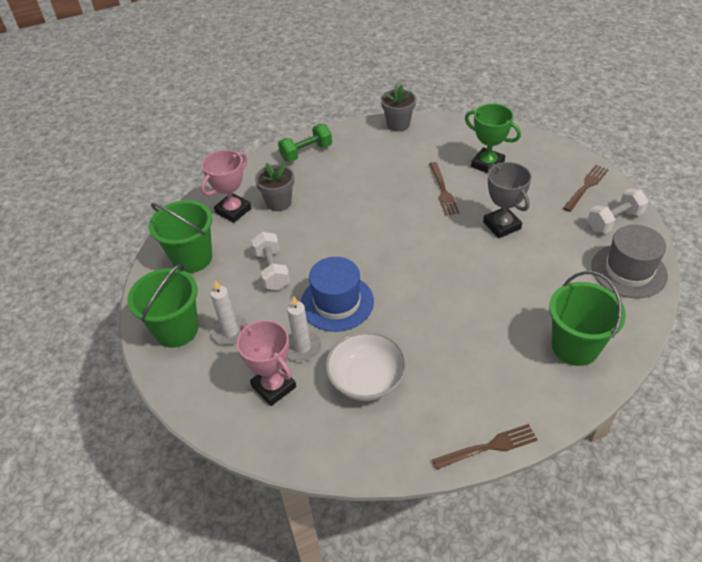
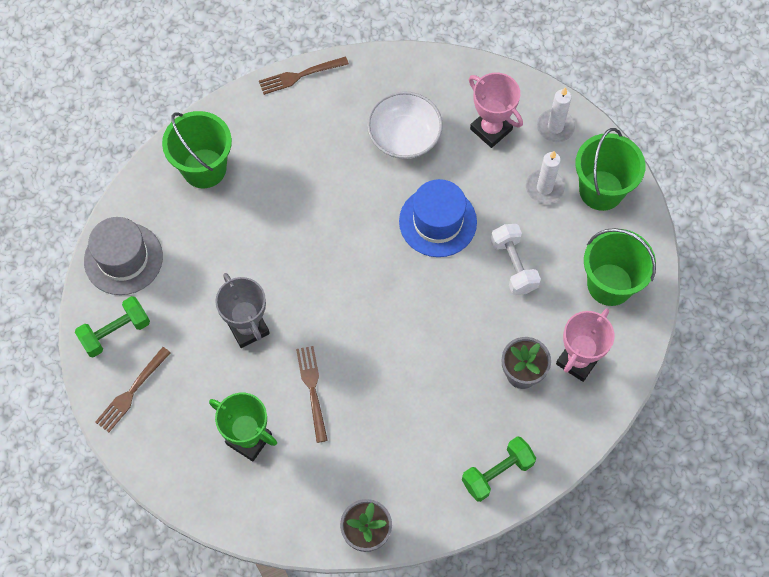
camera: 175 degrees right, 20 degrees up
(302, 347) = (468, 169): white candle -> white candle (555, 127)
(614, 221) = (115, 332): white dumbbell -> green dumbbell

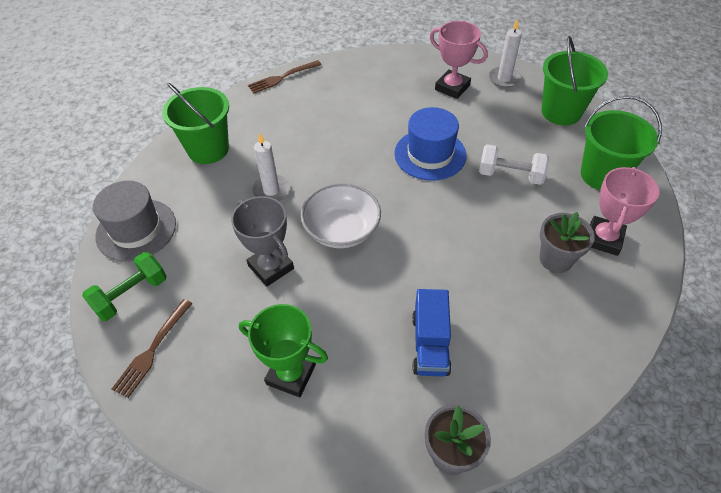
camera: 10 degrees left, 15 degrees down
(312, 390) = (350, 312): brown fork -> none
(376, 436) = (430, 344): none -> blue truck
(404, 136) = (381, 102): white bowl -> white bowl (342, 230)
(497, 473) = (571, 357): green dumbbell -> none
(513, 265) = (510, 175): white dumbbell -> white dumbbell turned 45 degrees counterclockwise
(544, 188) = (513, 117): white candle -> white candle (271, 191)

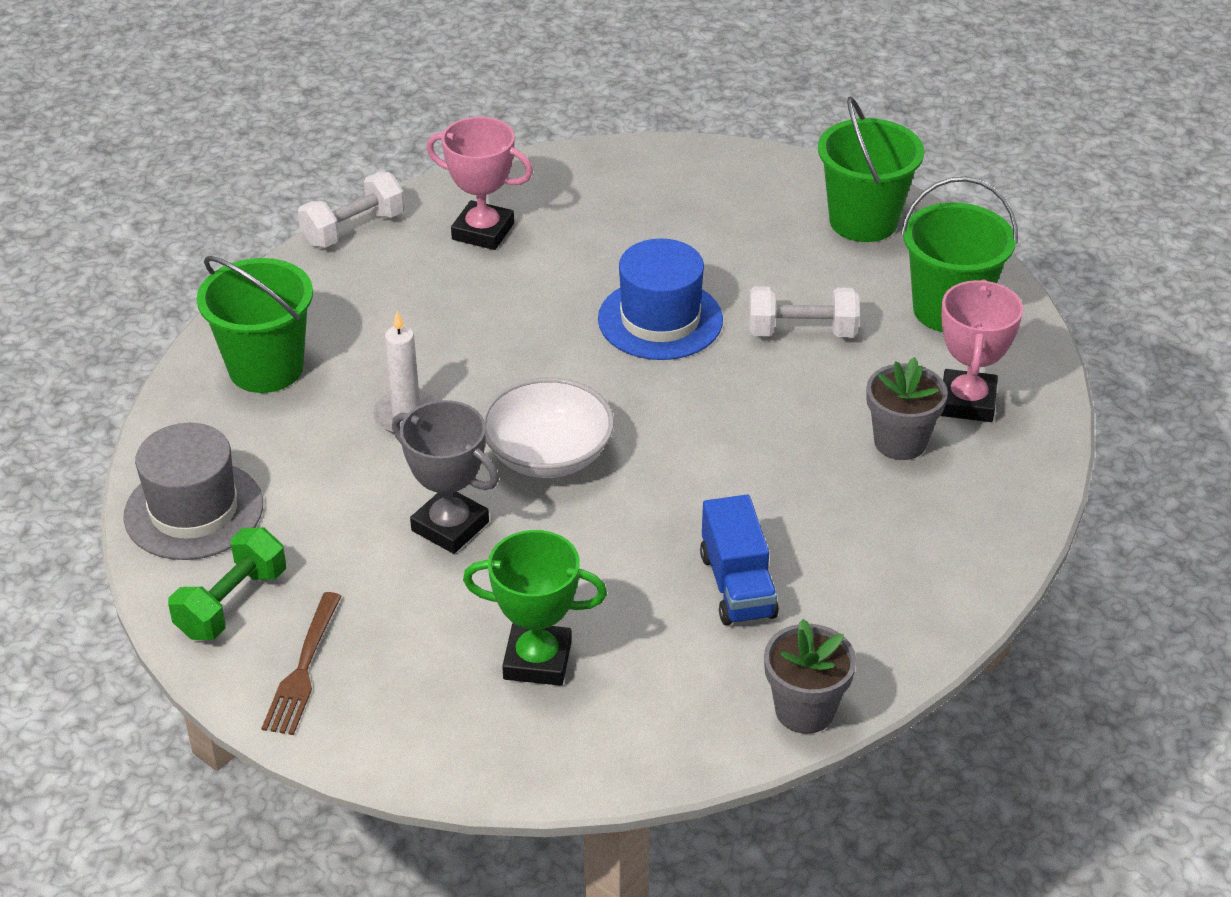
camera: 15 degrees left, 10 degrees down
(282, 77) = (353, 229): brown fork -> white dumbbell
(452, 87) = (668, 205): pink trophy -> pink trophy (483, 231)
(504, 78) = (754, 178): white candle -> none

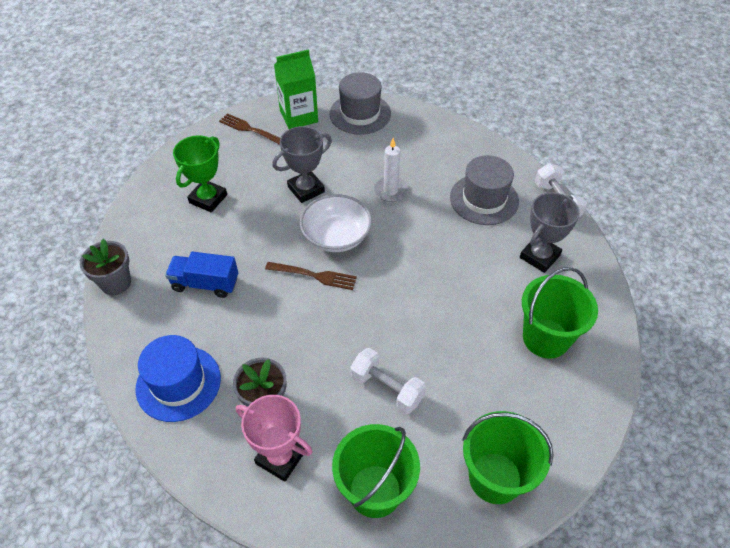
camera: 110 degrees right, 10 degrees up
(232, 603) = (299, 116): green dumbbell -> green carton
(266, 368) = (447, 150): green bucket -> green bucket (545, 338)
(381, 304) = (484, 199): none -> grey hat
(483, 231) = (539, 256): pink trophy -> grey trophy
(647, 457) = (314, 275): none -> brown fork
(660, 319) = (426, 317): blue hat -> blue hat (178, 383)
(801, 332) = (387, 388): white dumbbell -> white dumbbell turned 75 degrees counterclockwise

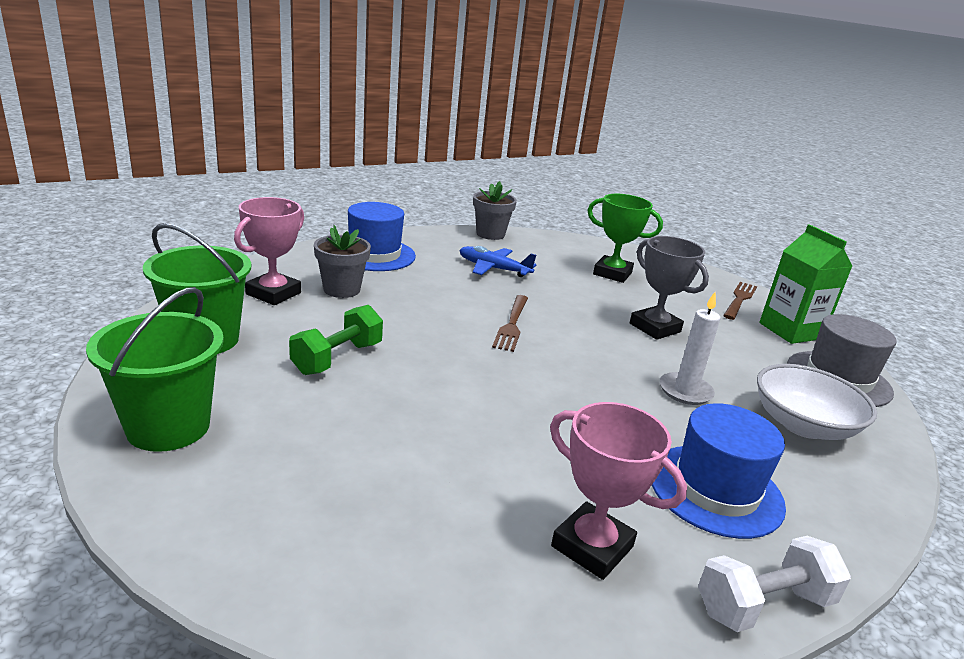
camera: 85 degrees right, 25 degrees down
(205, 283) = (493, 268): blue truck -> blue plane
(336, 236) = (580, 343): white bowl -> white bowl (803, 425)
(387, 388) = (337, 358): white dumbbell -> green dumbbell
(484, 199) = (715, 490): grey hat -> blue hat
(539, 256) = (592, 546): grey trophy -> pink trophy
(545, 338) = (397, 521): green bucket -> none

